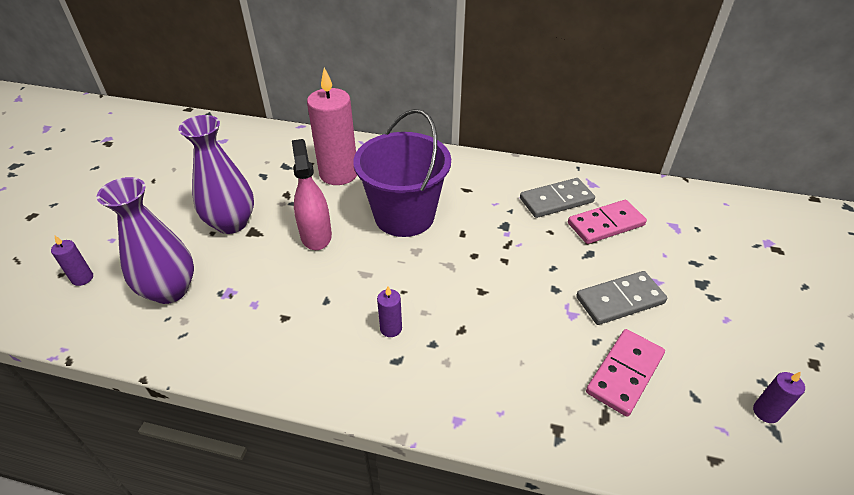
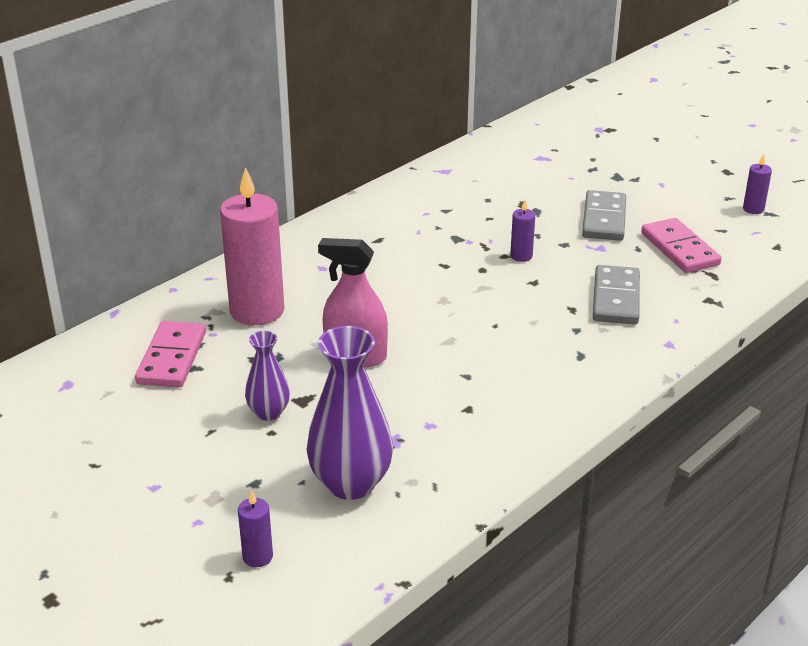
camera: 60 degrees left, 10 degrees down
(231, 223) = (269, 412): purple vase -> purple vase, size x0.56
(391, 328) = (539, 347): purple candle -> purple candle (521, 256)
(404, 216) = (382, 290): purple bucket -> none
(556, 200) = (449, 198): grey domino -> grey domino (615, 298)
(606, 224) = (508, 187): pink domino -> pink domino (172, 358)

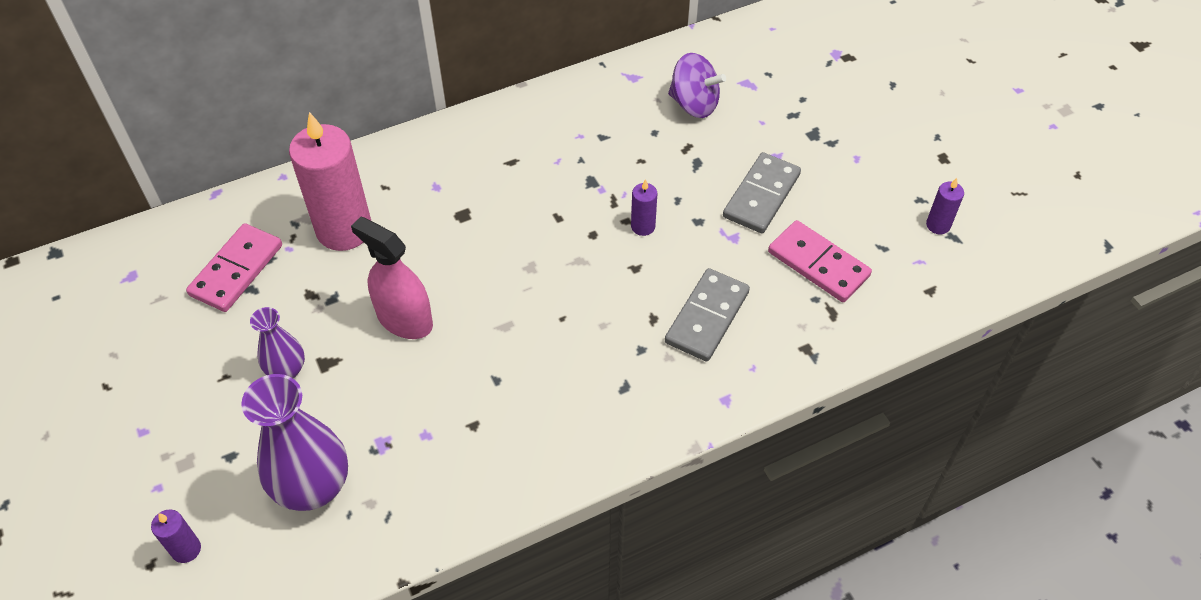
camera: 20 degrees right, 20 degrees up
(508, 177) = (694, 104): none -> purple spinning top
(680, 249) = (818, 264): pink domino -> pink domino turned 45 degrees counterclockwise

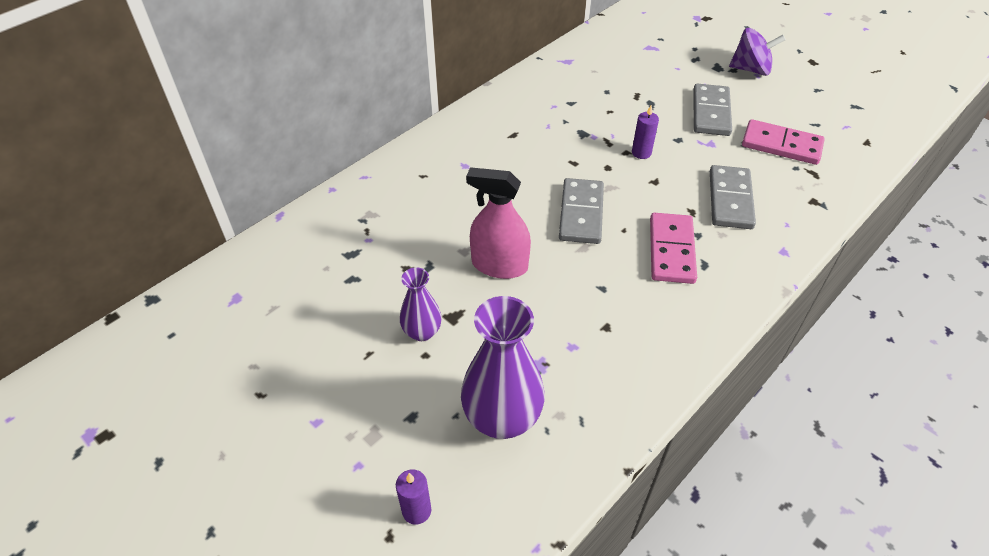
camera: 20 degrees left, 5 degrees down
(237, 270) = (332, 268): pink domino -> pink domino (671, 250)
(344, 229) = (408, 214): pink candle -> none
(527, 284) = (581, 213): none -> grey domino
(694, 104) = (623, 68): purple spinning top -> purple spinning top (751, 69)
(938, 225) = (841, 102): purple candle -> none

